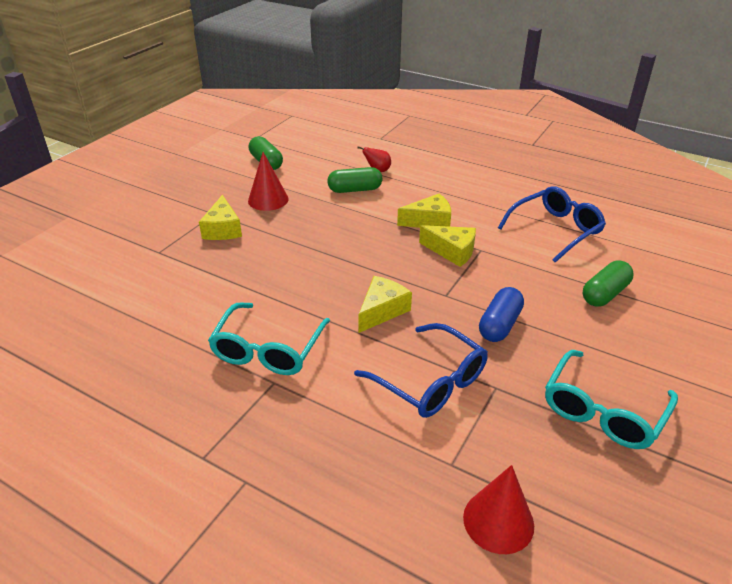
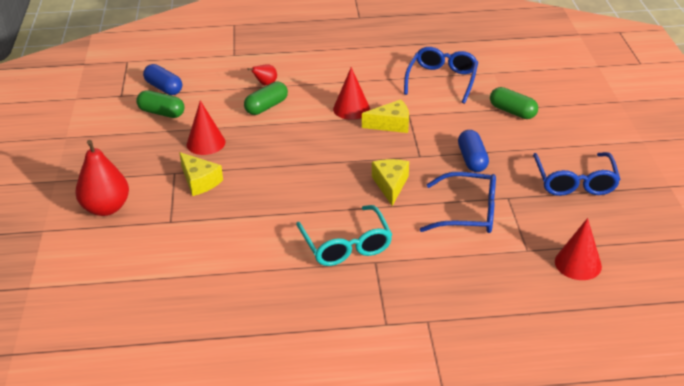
camera: 35 degrees left, 0 degrees up
(130, 219) = (106, 208): none -> red pear
(292, 144) = (164, 88): none -> blue capsule
(429, 221) = (351, 109): yellow cheese -> red cone
(603, 411) = (574, 182): turquoise glasses -> blue glasses
(604, 294) = (512, 112): green capsule -> green capsule turned 60 degrees counterclockwise

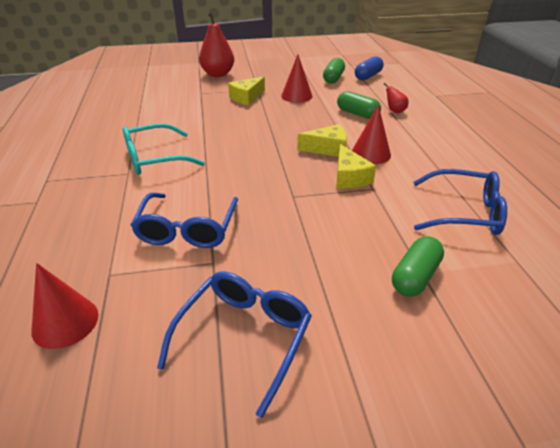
camera: 85 degrees right, 0 degrees up
(390, 185) = (240, 179): yellow cheese -> yellow cheese (327, 149)
(472, 159) = (290, 234): blue capsule -> none
(574, 182) = (244, 337): blue glasses -> blue glasses turned 120 degrees clockwise

